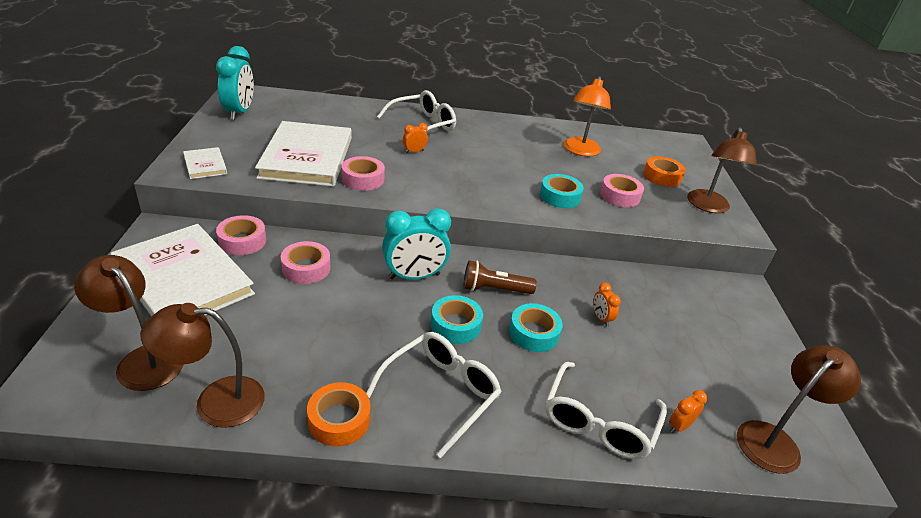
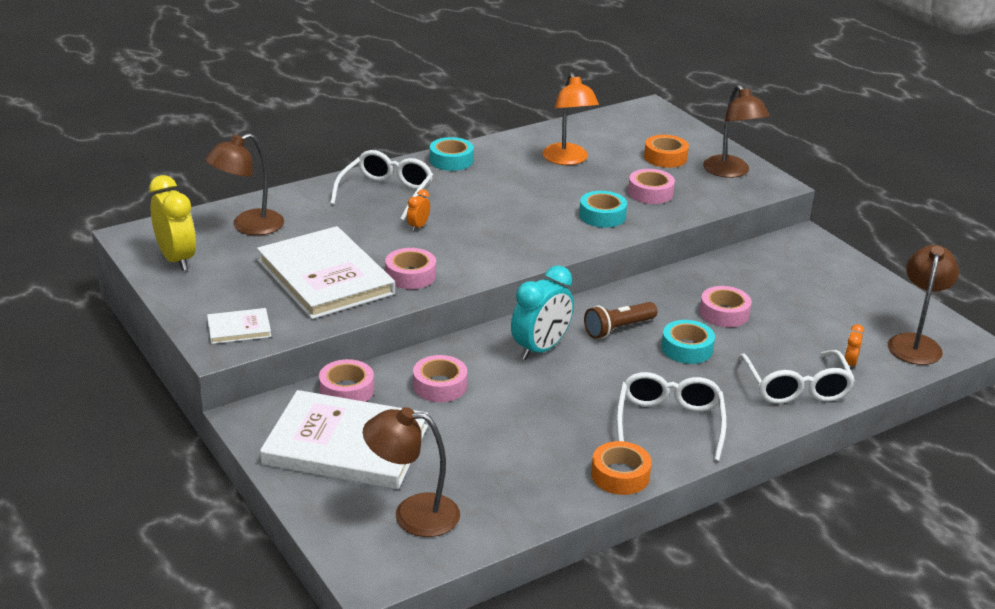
camera: 30 degrees left, 5 degrees down
(205, 165) = (239, 328): white book -> white book turned 45 degrees counterclockwise
(215, 401) = (514, 510): brown lamp -> brown lamp (248, 226)
(239, 112) = (176, 259): turquoise clock -> yellow clock
(455, 325) = (621, 371): turquoise tape -> turquoise tape (451, 160)
(601, 318) = (724, 313): orange clock -> pink tape

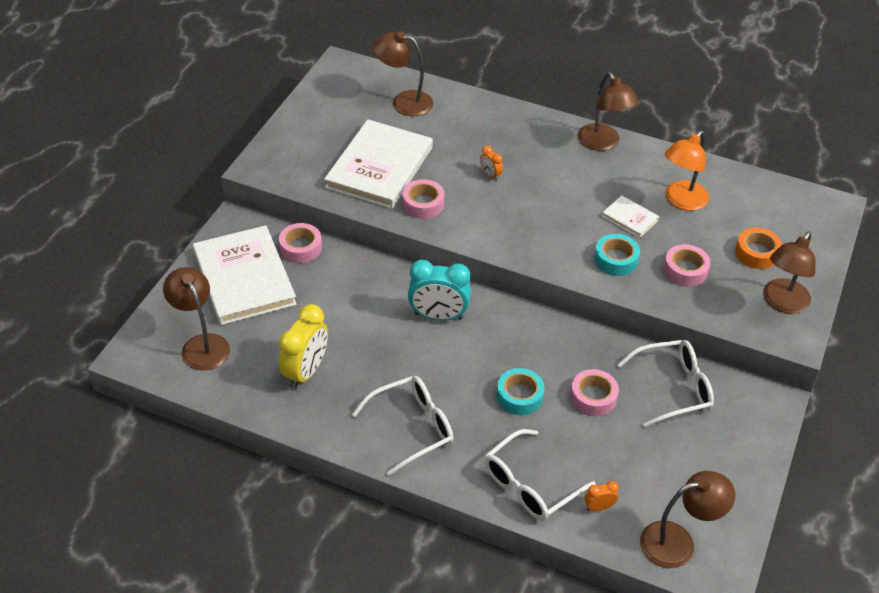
camera: 55 degrees right, 15 degrees up
(176, 259) = (333, 96): yellow clock -> yellow clock (306, 371)
(239, 328) = (284, 164): white book -> white book (630, 218)
(386, 193) = (518, 137): white glasses -> white glasses (673, 388)
(418, 226) = (490, 175): orange clock -> orange clock turned 120 degrees counterclockwise
(440, 385) = (346, 288): pink tape -> none
(451, 160) = (603, 143): turquoise tape -> brown lamp
(618, 329) = (506, 345): brown flashlight -> none
(620, 475) = (326, 428): orange tape -> none

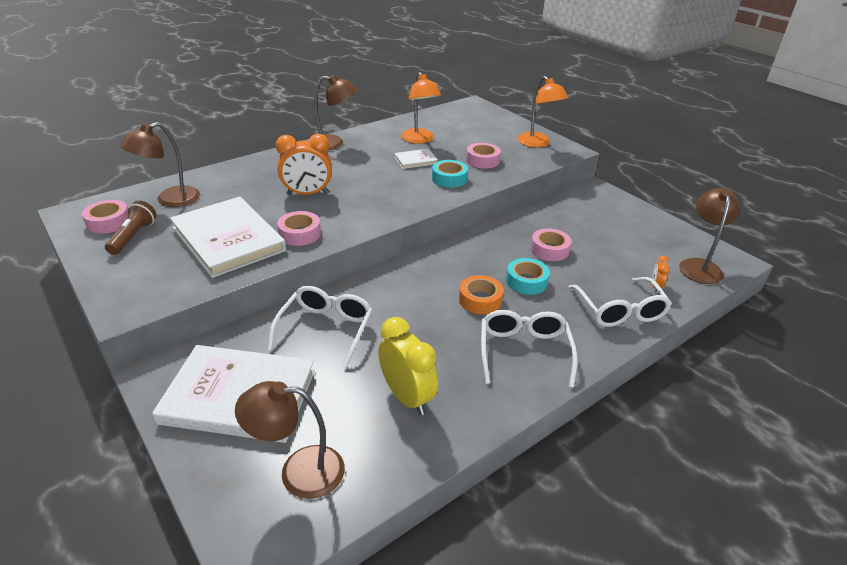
camera: 60 degrees left, 10 degrees down
(301, 248) = (244, 339): pink tape -> pink tape (108, 222)
(339, 116) = (133, 236): none -> brown flashlight
(438, 316) = (409, 289): turquoise clock -> none
(490, 175) = (307, 194): orange clock -> orange clock, size x2.13
(673, 388) = (562, 216): white glasses -> white glasses (326, 329)
(756, 253) = (489, 135): orange tape -> orange tape (480, 300)
(782, 303) = (537, 143): brown lamp -> orange lamp

